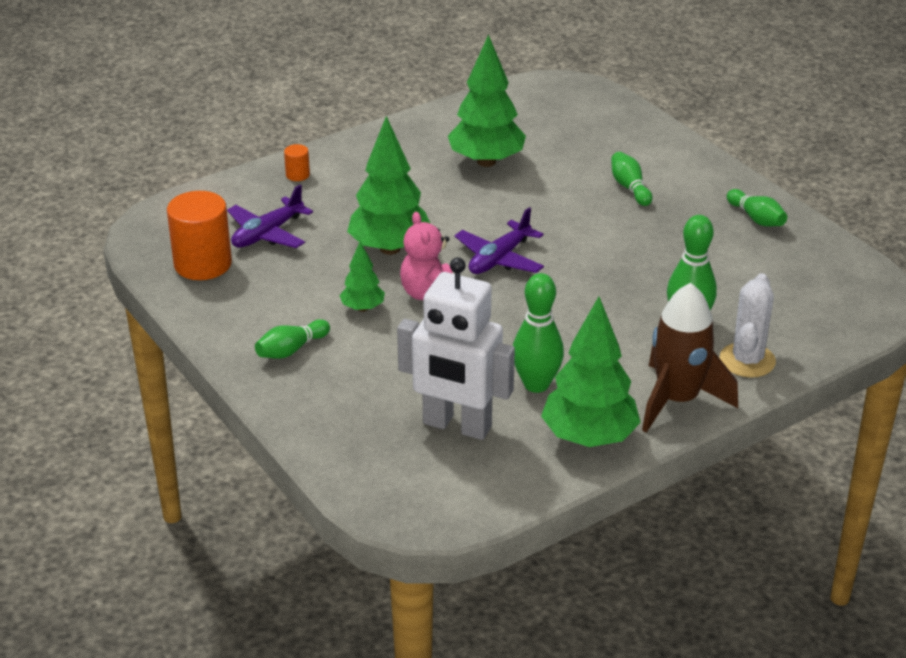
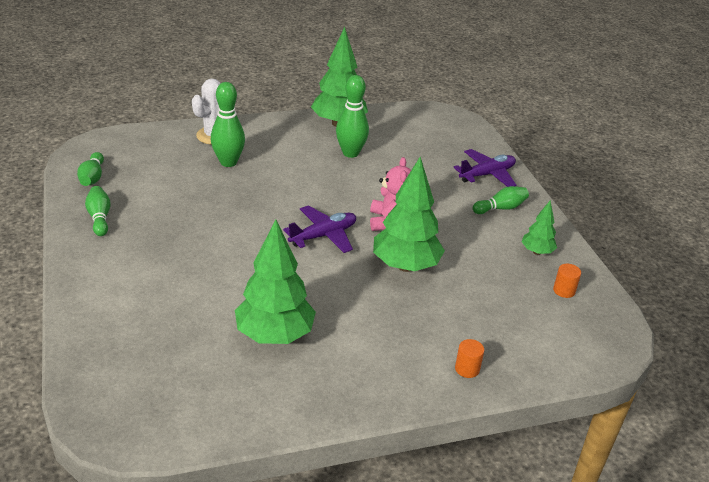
camera: 165 degrees left, 0 degrees up
(203, 264) = (564, 290): orange cylinder -> orange cylinder, size x0.45
(267, 234) = (506, 306): purple plane -> purple plane (487, 174)
(362, 308) = (443, 224): green tree -> green tree (537, 252)
(456, 426) = (409, 145): white robot -> none
(629, 188) = (169, 271): green bowling pin -> green bowling pin (92, 177)
(677, 400) = (275, 127): brown rocket -> none

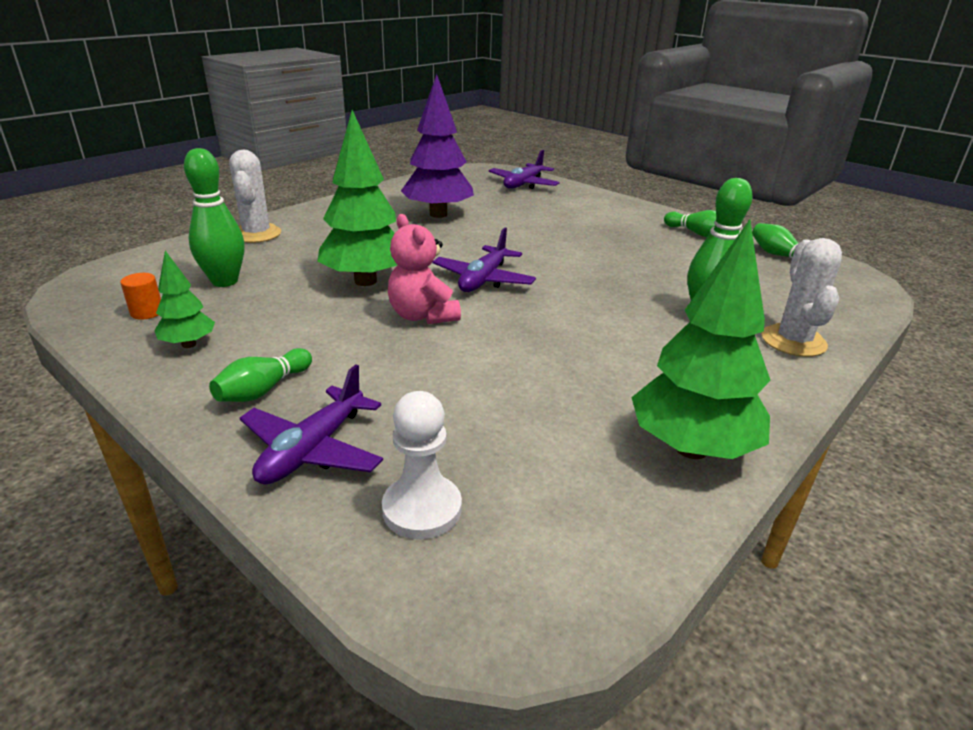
camera: 150 degrees right, 5 degrees down
(116, 362) = (523, 184): none -> purple plane
(275, 335) = (438, 214): green tree -> purple tree
(350, 153) = (587, 392): green bowling pin -> green bowling pin (225, 281)
(456, 143) = (422, 509): none -> white pawn
(467, 369) = (256, 234): orange cylinder -> white cactus

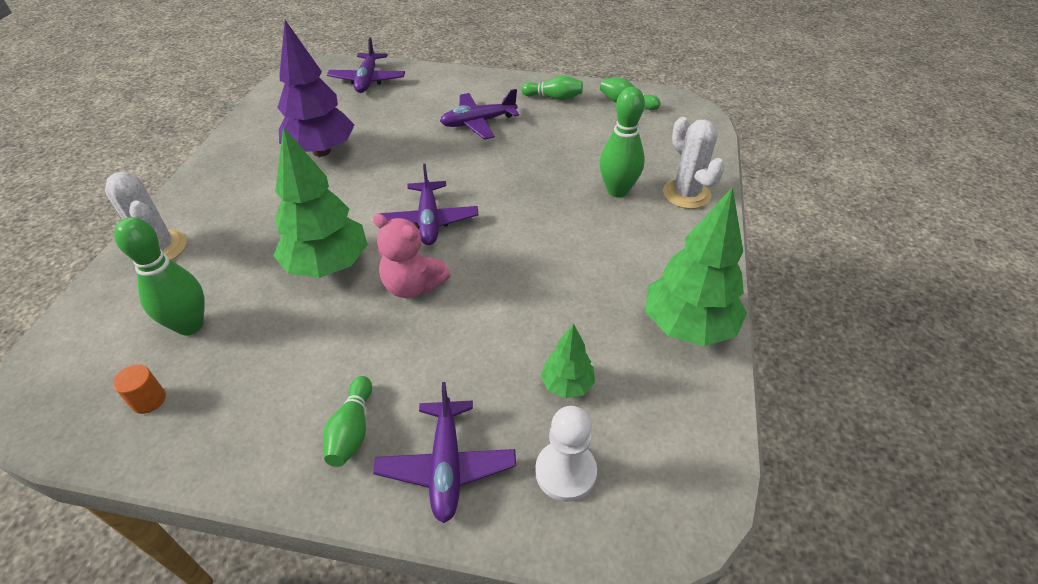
camera: 30 degrees left, 15 degrees up
(189, 344) = (233, 416): green tree -> green tree (567, 385)
(599, 231) = (478, 122): none -> purple plane

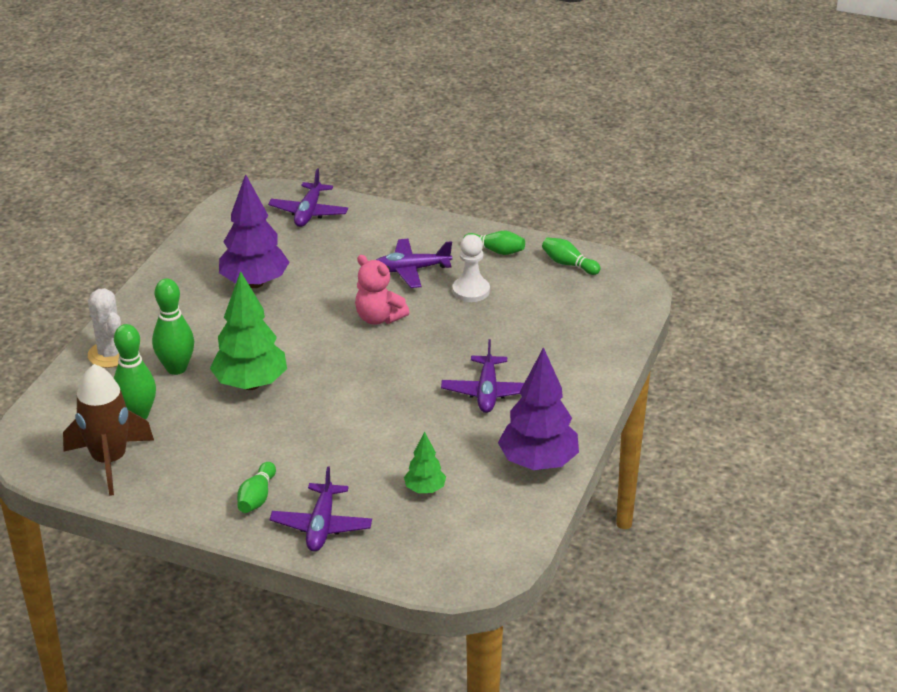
camera: 10 degrees right, 10 degrees down
(148, 400) = (109, 461): orange cylinder -> brown rocket
(413, 286) = (319, 407): pink teddy bear -> pink teddy bear (379, 318)
(429, 221) = (343, 357): purple plane -> purple plane (487, 392)
(565, 472) = (406, 540): white pawn -> white pawn (471, 291)
(617, 190) = (524, 349): green bowling pin -> green bowling pin (176, 368)
(686, 194) = (588, 359): white cactus -> none
(687, 326) = (538, 463): green tree -> purple tree

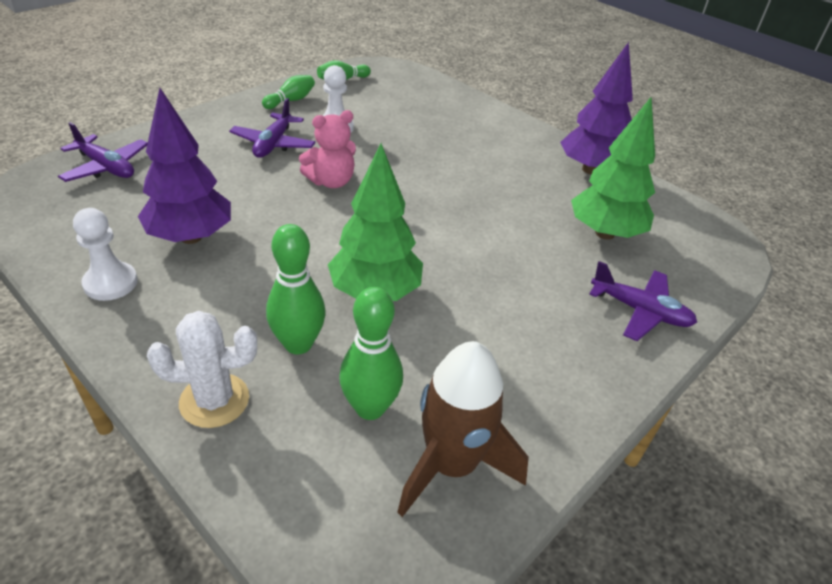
camera: 70 degrees left, 5 degrees up
(185, 273) = (110, 283): none -> white pawn
(257, 497) = (579, 344): green bowling pin -> none
(425, 489) = (605, 233): green tree -> green tree, size x1.95
(487, 392) = (484, 163): purple plane -> none

